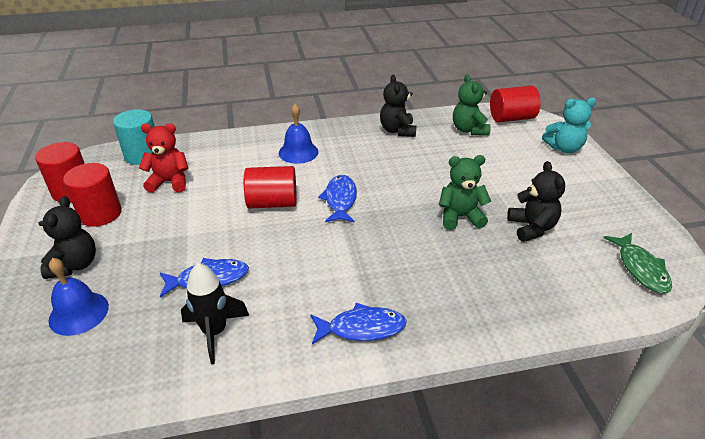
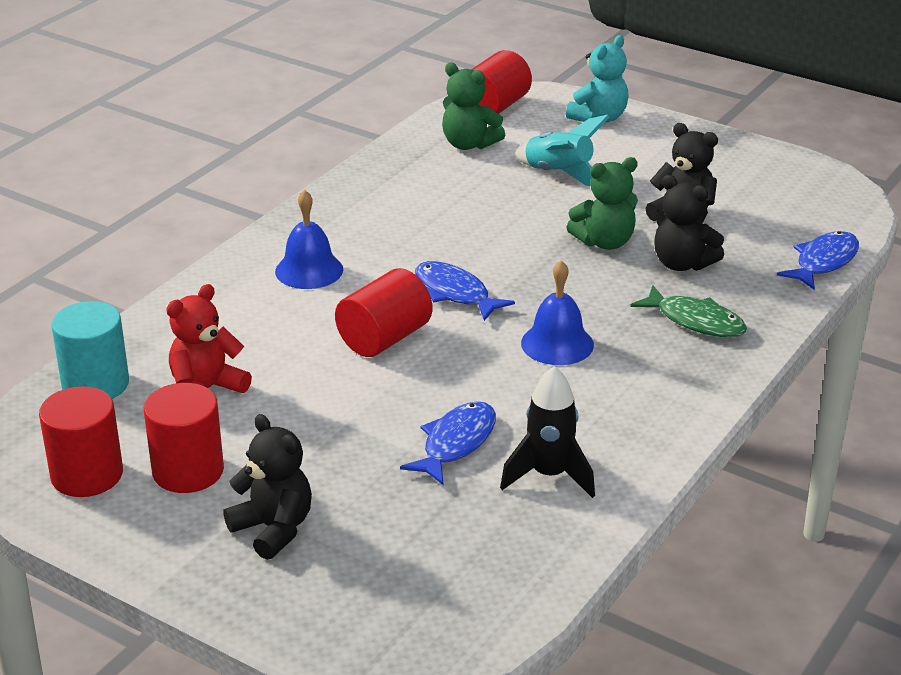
camera: 45 degrees left, 5 degrees down
(79, 313) = (376, 556): blue bell -> blue bell (557, 344)
(362, 328) = (672, 386): blue fish -> blue fish (823, 262)
(397, 130) = (387, 185): black teddy bear -> black teddy bear (682, 264)
(460, 217) = (604, 242): green teddy bear -> green teddy bear turned 150 degrees counterclockwise
(493, 167) = (559, 174): none -> turquoise rocket
(640, 268) = (816, 202): green fish -> green fish (695, 321)

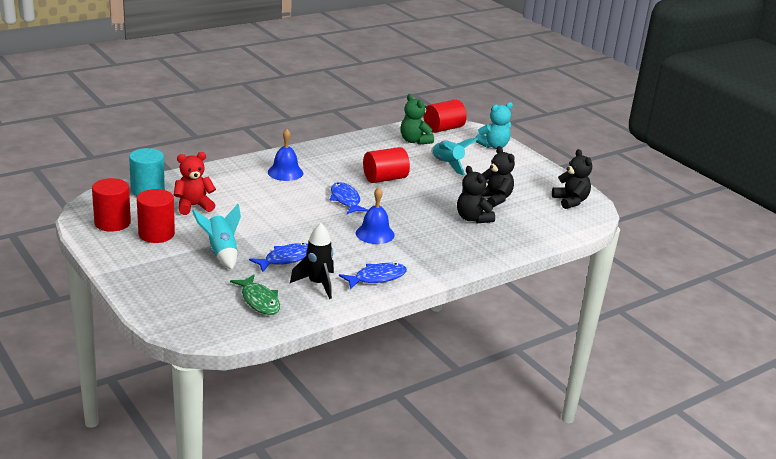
camera: 20 degrees right, 5 degrees down
(273, 529) = (172, 266): black teddy bear -> black teddy bear (570, 201)
(335, 469) = (221, 253): none -> turquoise rocket
(384, 338) = (294, 209): red cylinder -> red cylinder (385, 178)
(604, 242) = (442, 199): green teddy bear -> none
(695, 321) = (454, 244): green fish -> green fish (259, 301)
(823, 262) = (549, 238): blue fish -> blue fish (377, 278)

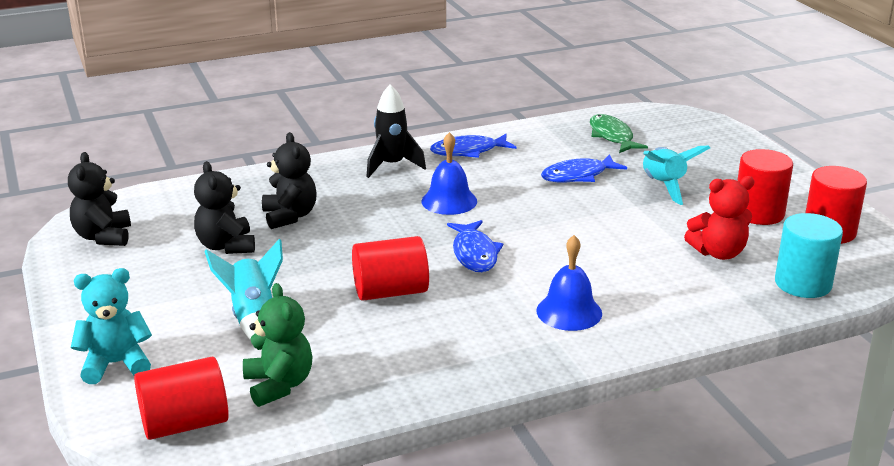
camera: 165 degrees left, 0 degrees up
(317, 284) = (542, 148): black rocket -> black rocket (392, 166)

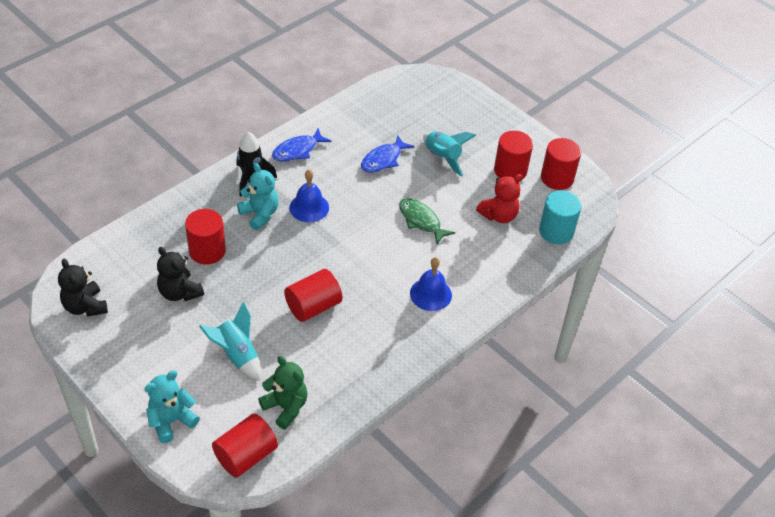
camera: 25 degrees left, 20 degrees up
(290, 216) = (207, 251): black teddy bear -> red cylinder
(380, 196) = (260, 214): none -> turquoise teddy bear
(474, 254) = (350, 256): blue fish -> none
(612, 136) = (389, 111): green fish -> green fish (421, 221)

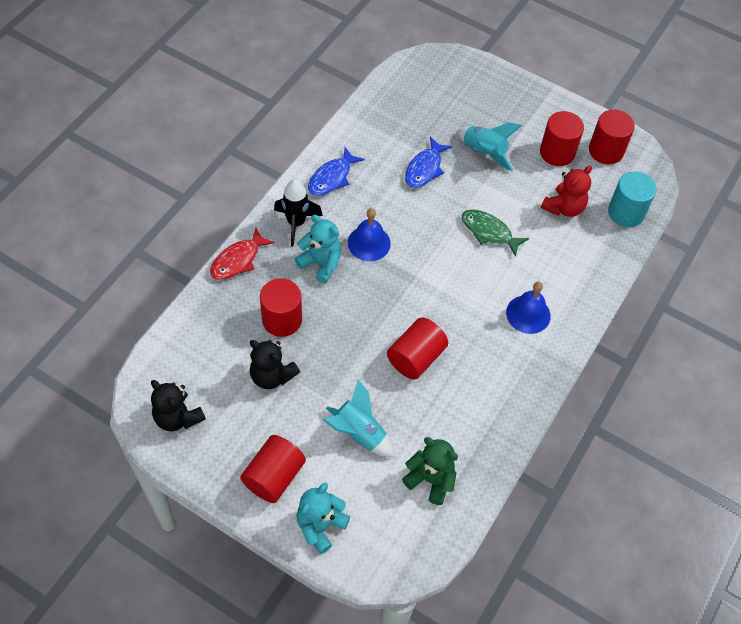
camera: 15 degrees left, 10 degrees up
(189, 197) = (238, 260): none -> red fish
(246, 456) = (411, 544): red cylinder -> red cylinder (274, 476)

